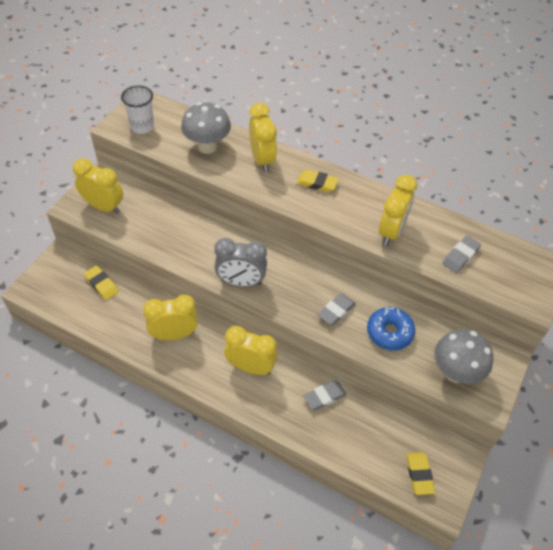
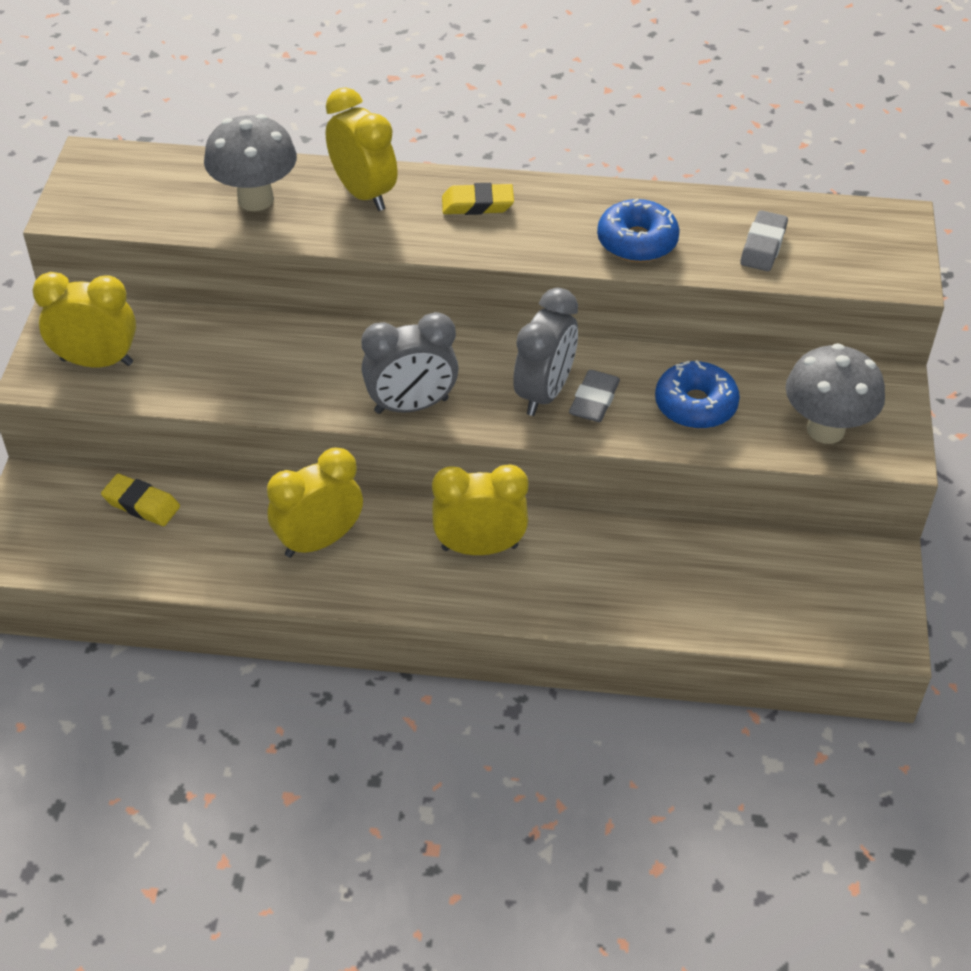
camera: 20 degrees left, 5 degrees down
(142, 127) = (118, 199): white cup -> none
(312, 297) = (544, 393): none -> grey clock
(324, 397) = (626, 550): grey eraser -> none
(391, 231) = (637, 241): yellow clock -> blue donut
(419, 474) = (831, 610): yellow eraser -> none

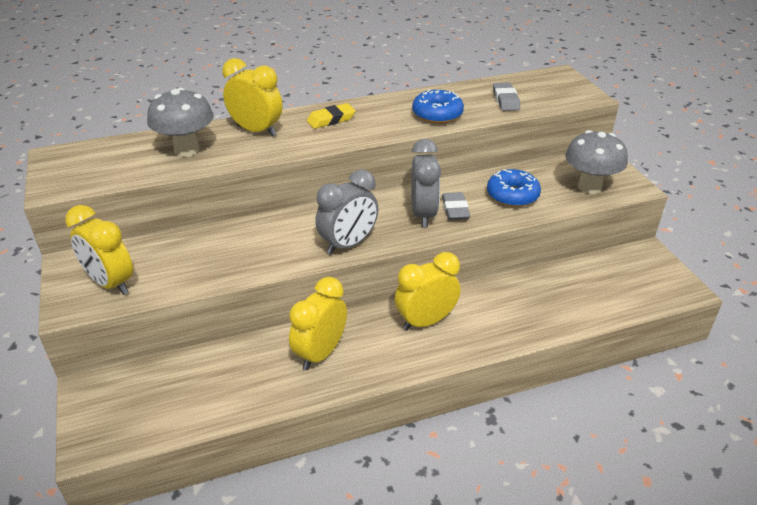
camera: 25 degrees left, 10 degrees down
(97, 362) = (111, 283): yellow clock -> yellow clock turned 120 degrees counterclockwise
(141, 504) = (179, 373): yellow eraser -> none

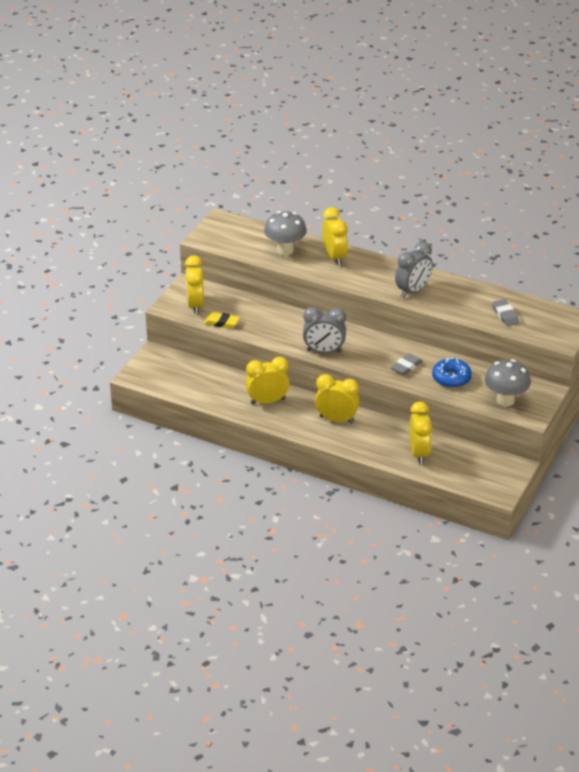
camera: 45 degrees right, 0 degrees up
(331, 119) = (383, 272): yellow eraser -> yellow eraser (221, 322)
(423, 214) = (385, 359): grey clock -> grey clock (412, 291)
(437, 114) = (448, 302): blue donut -> none
(505, 100) = (505, 315): grey eraser -> grey eraser turned 60 degrees counterclockwise
(557, 301) = (419, 453): none -> yellow clock

